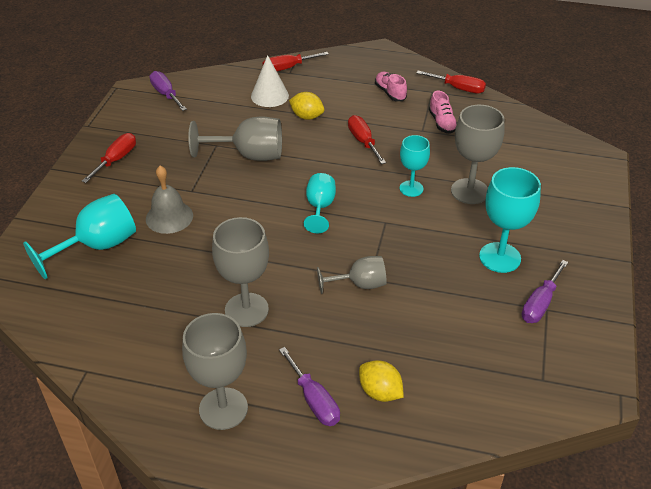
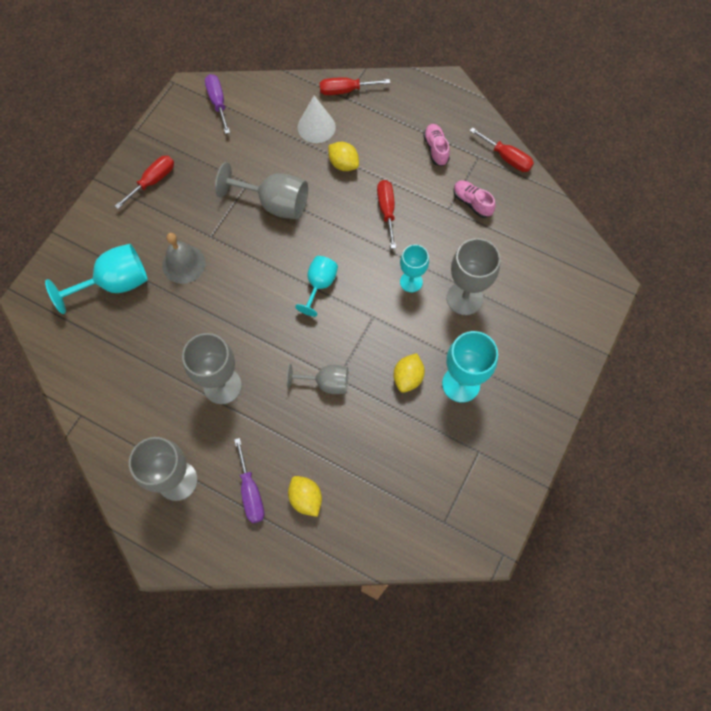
camera: 15 degrees right, 25 degrees up
(442, 123) = (472, 203): pink shoe -> pink shoe turned 135 degrees clockwise
(443, 263) = (408, 377): none -> yellow lemon
(540, 304) = (475, 444): purple screwdriver -> none

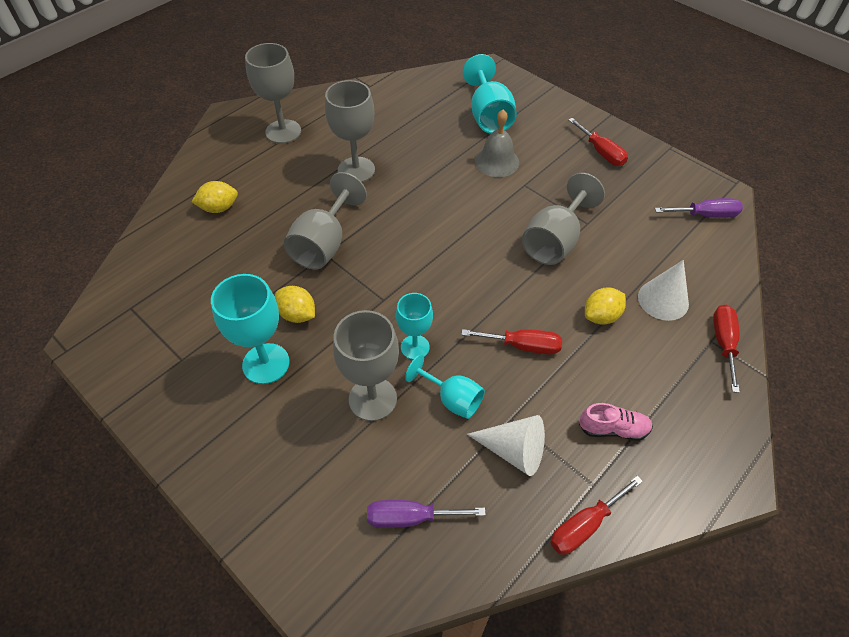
camera: 105 degrees right, 15 degrees down
(251, 492) = (247, 173): purple screwdriver -> purple screwdriver (410, 517)
(319, 285) = (439, 260): turquoise goblet -> turquoise goblet (452, 399)
(326, 383) = (324, 244): grey goblet -> grey goblet, size x1.58
(472, 203) = (514, 451): pink shoe -> white cone

